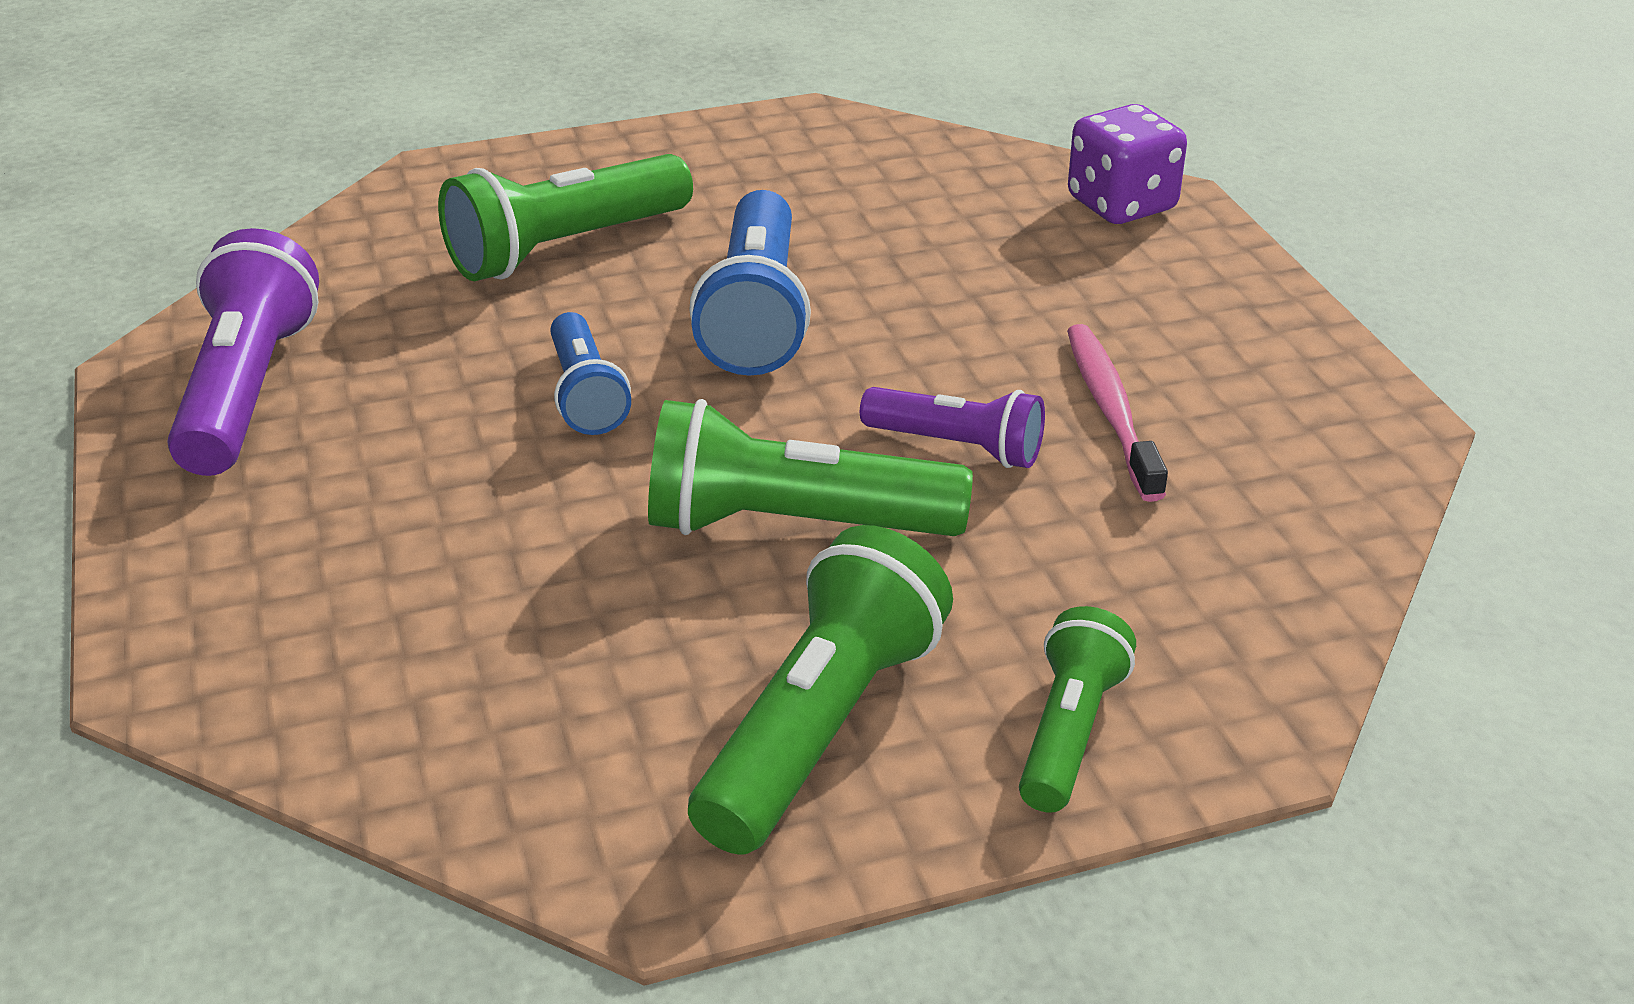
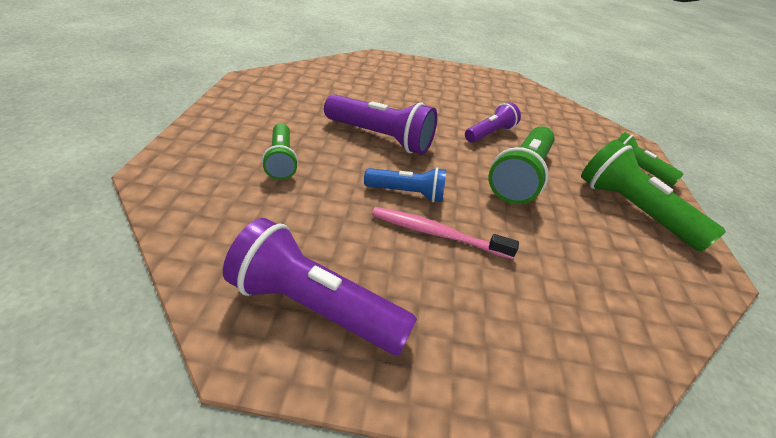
camera: 70 degrees left, 5 degrees up
(565, 248) = (281, 160): green flashlight -> green flashlight, size x0.61
(756, 315) = (381, 138): blue flashlight -> purple flashlight
(1111, 410) = (484, 105): pink toothbrush -> pink toothbrush (437, 234)
(1121, 205) = (373, 62): purple dice -> none

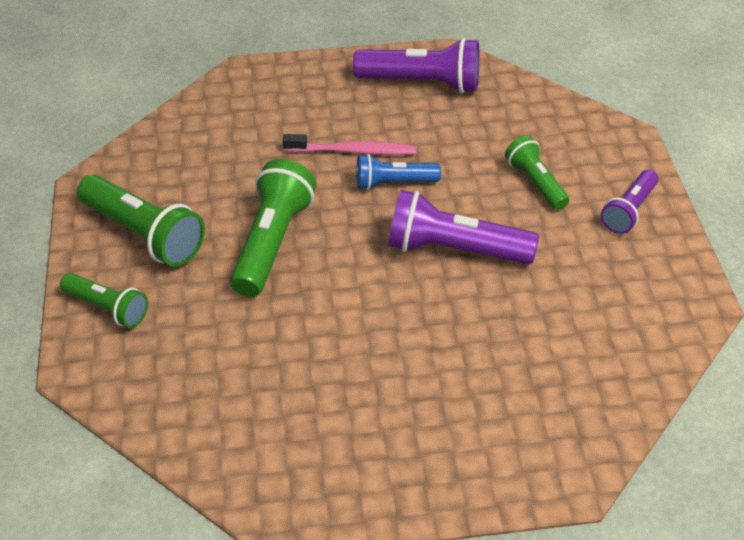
camera: 170 degrees right, 5 degrees up
(490, 133) = (314, 310): purple flashlight -> purple flashlight (629, 211)

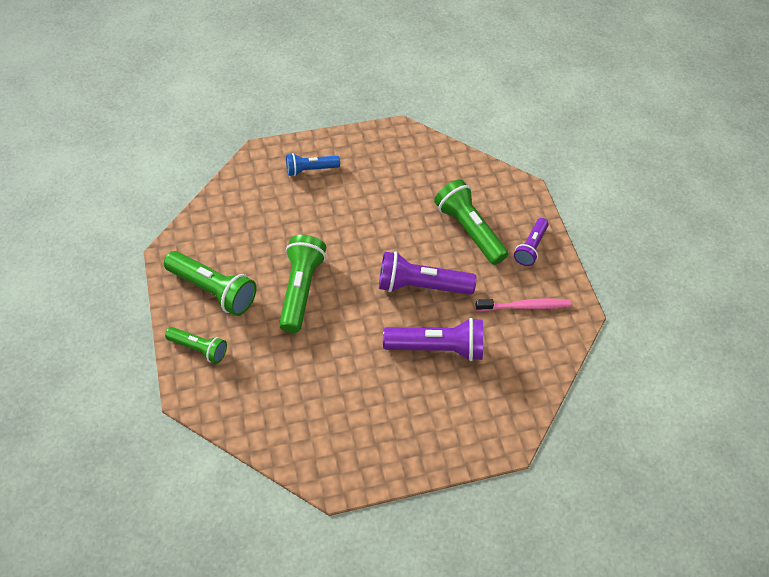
camera: 10 degrees left, 10 degrees up
(353, 151) = (345, 213): pink toothbrush -> pink toothbrush (525, 306)
(393, 183) = (375, 237): blue flashlight -> blue flashlight (310, 169)
(422, 83) = (385, 154): purple flashlight -> purple flashlight (437, 347)
(535, 182) = (468, 230): green flashlight -> green flashlight, size x1.64

